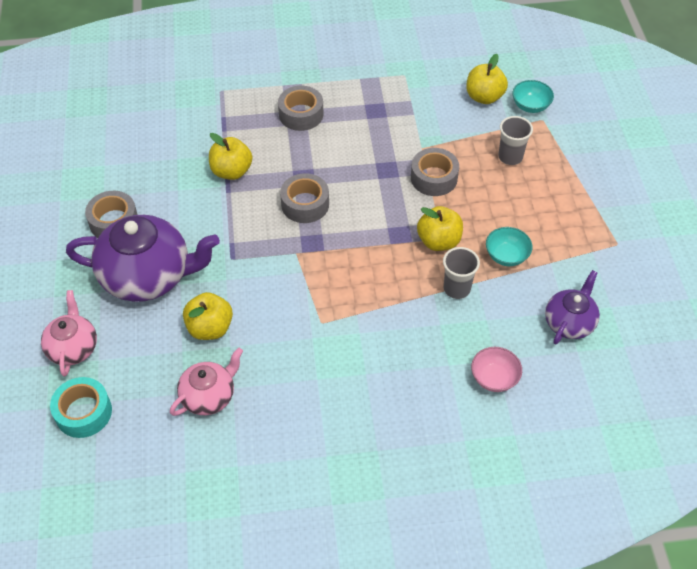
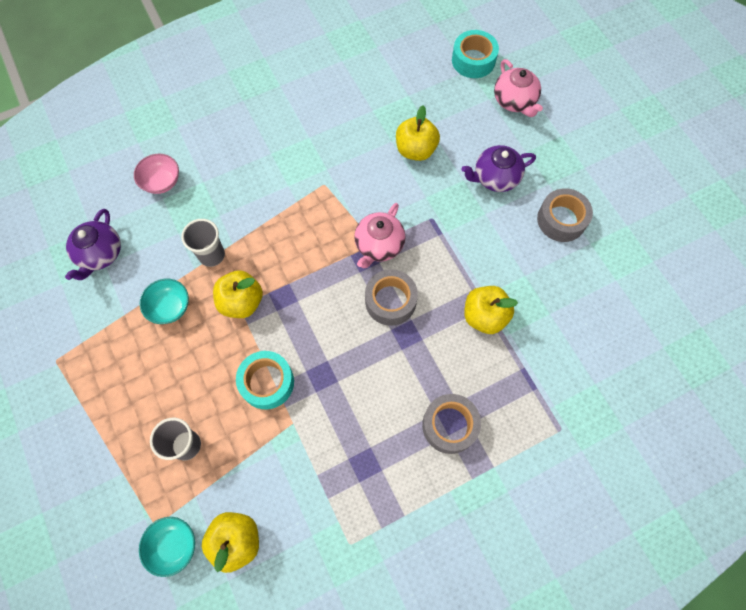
camera: 160 degrees right, 15 degrees up
(148, 276) = (495, 178): purple teapot -> purple teapot, size x0.55
(209, 396) = (387, 99): pink teapot -> pink teapot (379, 245)
(434, 178) = (267, 382): grey tape -> turquoise tape

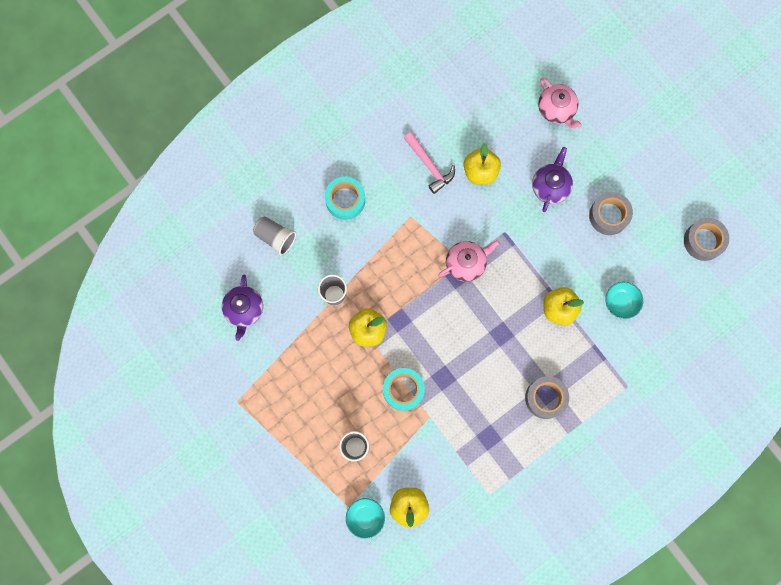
camera: 10 degrees left, 10 degrees up
(162, 182) = (275, 237): pink bowl -> grey cup
(170, 307) = (313, 344): turquoise bowl -> turquoise bowl (620, 302)
(358, 135) = (429, 165): none -> pink hammer
(379, 245) = (466, 263): pink teapot -> pink teapot turned 135 degrees counterclockwise
(390, 301) = (484, 309): grey tape -> grey tape (703, 241)
(473, 60) = (515, 73): turquoise tape -> turquoise tape (345, 200)
(495, 178) = (550, 186): purple teapot -> purple teapot turned 135 degrees clockwise

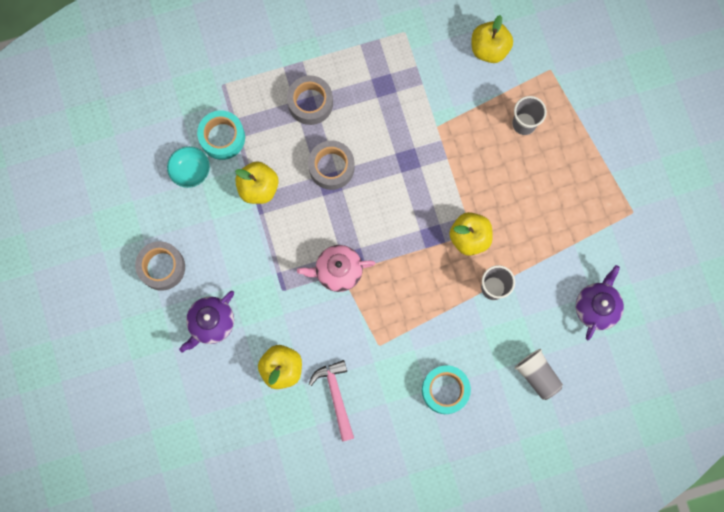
camera: 160 degrees left, 0 degrees up
(365, 517) = (536, 53): turquoise bowl -> none
(403, 390) = (454, 162): turquoise tape -> turquoise tape (222, 137)
(556, 109) = (166, 410): pink teapot -> none
(703, 241) = (73, 203): grey tape -> grey tape (331, 167)

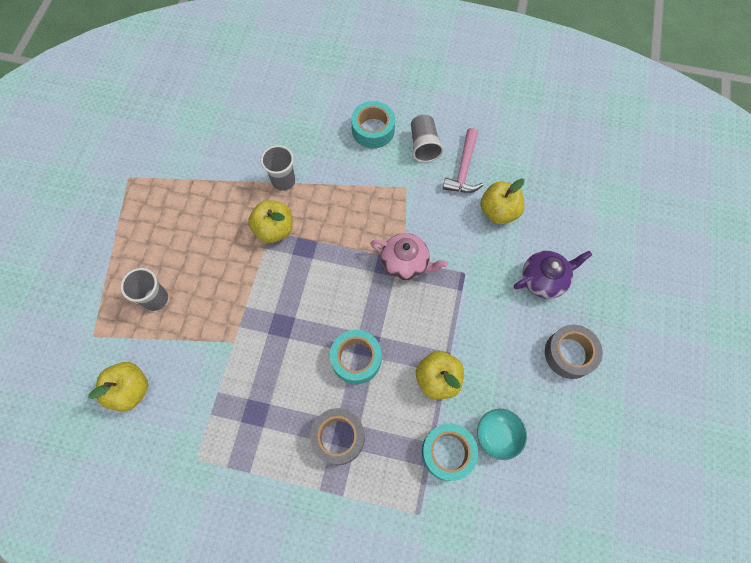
camera: 150 degrees left, 10 degrees down
(331, 167) = (356, 359): grey tape -> turquoise tape
(537, 375) = (295, 104): grey cup -> grey cup (424, 145)
(596, 307) = (214, 126): purple teapot -> none

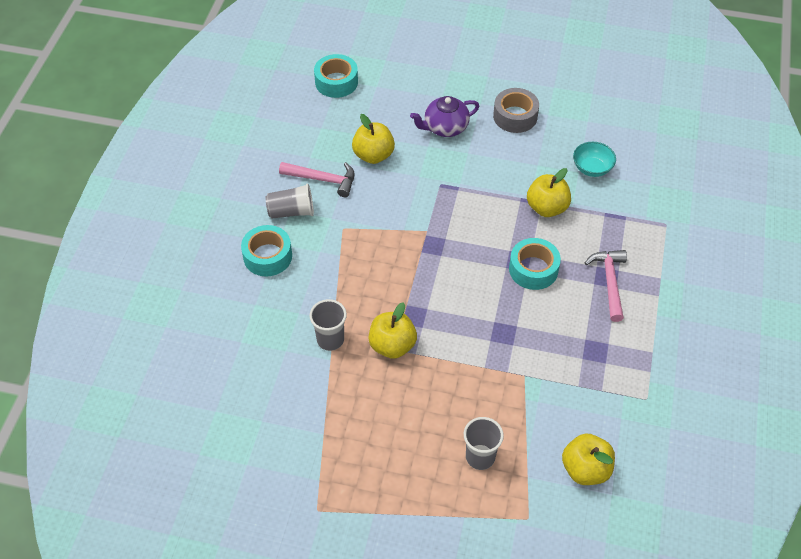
camera: 90 degrees left, 15 degrees down
(338, 437) = (609, 282): grey tape -> pink hammer
(405, 263) = (430, 229): pink teapot -> none
(448, 452) = (611, 203): turquoise tape -> turquoise tape (336, 82)
(544, 279) = (445, 127): purple teapot -> purple teapot turned 90 degrees counterclockwise

